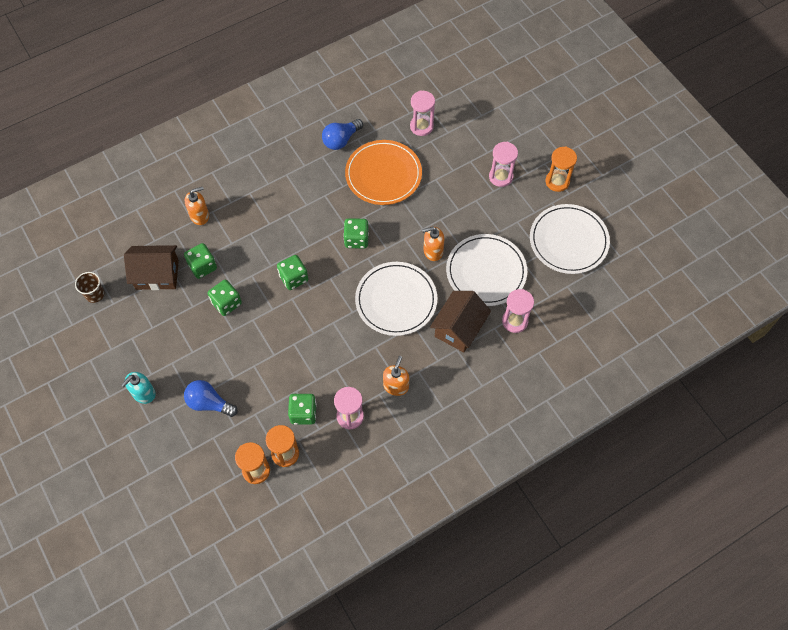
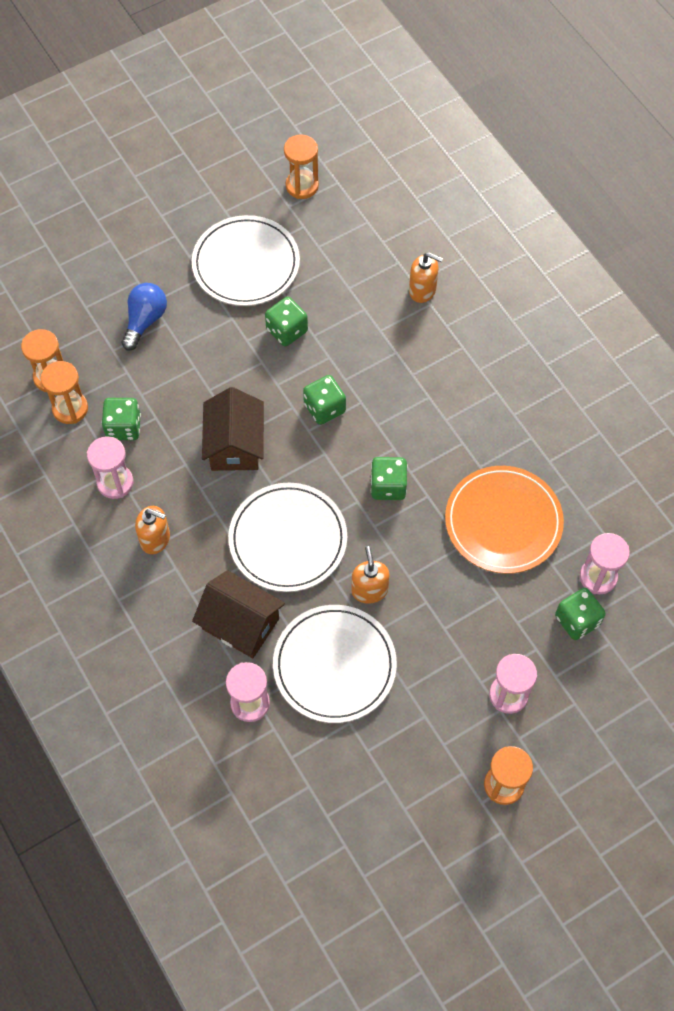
camera: 90 degrees right, 0 degrees up
(95, 294) = (302, 186): brown cup -> orange hourglass
(143, 393) = (162, 250): turquoise soap dispenser -> none
(157, 274) = (330, 249): brown house -> brown house (235, 445)
(200, 215) = (422, 290): orange soap dispenser -> orange soap dispenser turned 45 degrees counterclockwise
(202, 266) = (342, 299): green dice -> green dice (577, 620)
(341, 140) = (563, 462): blue light bulb -> none
(568, 241) = (391, 795): white plate -> white plate (246, 264)

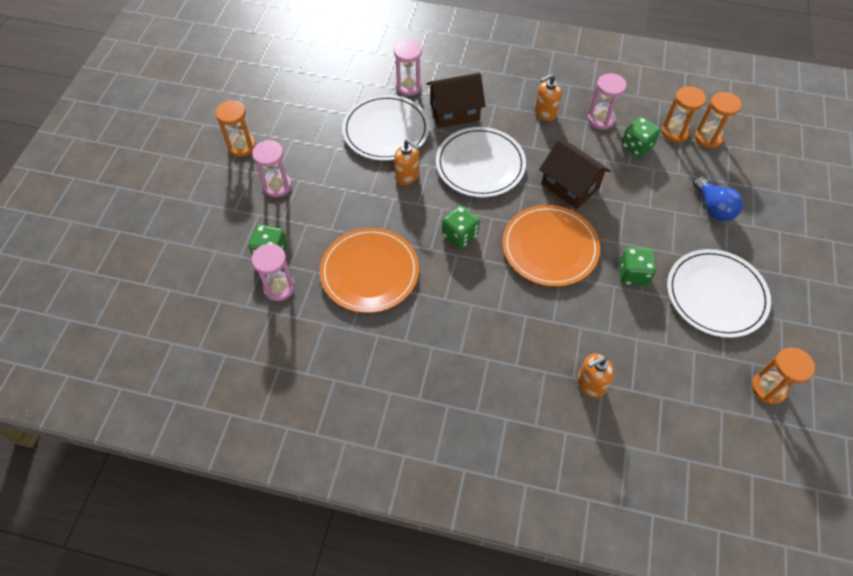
camera: 135 degrees right, 5 degrees down
(324, 408) = (550, 247): green dice -> orange plate

